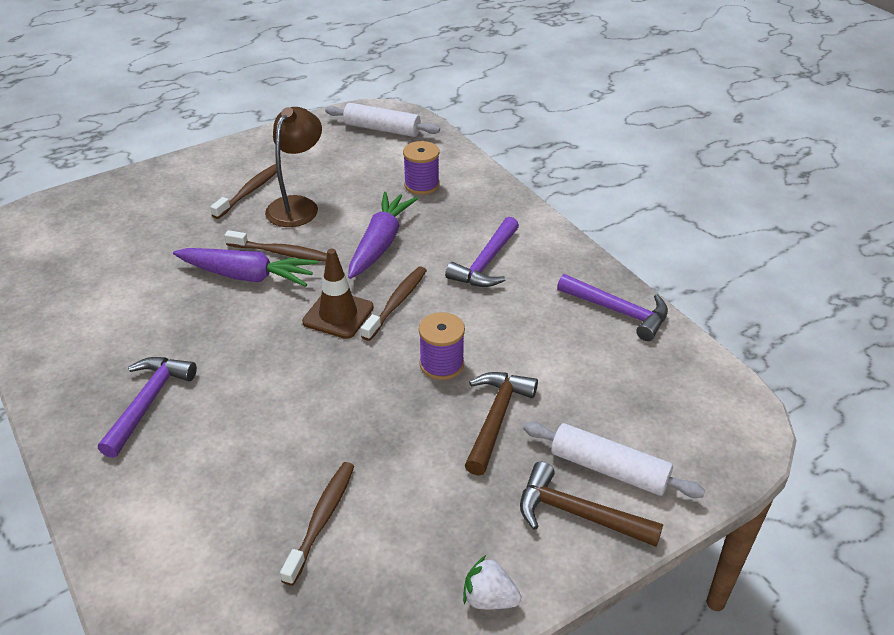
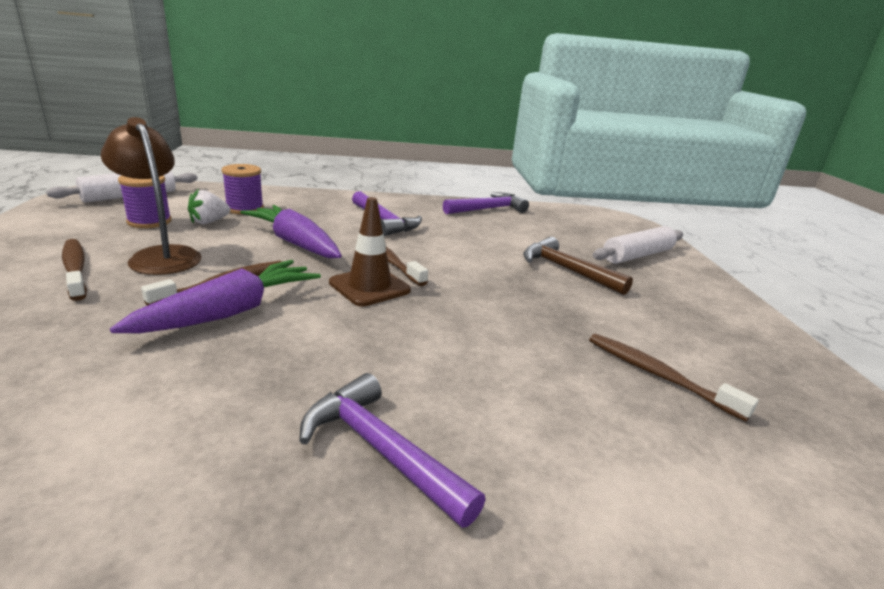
camera: 65 degrees left, 15 degrees down
(441, 364) = (487, 268): purple spool -> purple spool (149, 221)
(489, 599) = (760, 327): white strawberry -> white strawberry (209, 222)
(578, 514) = (677, 275): brown hammer -> none

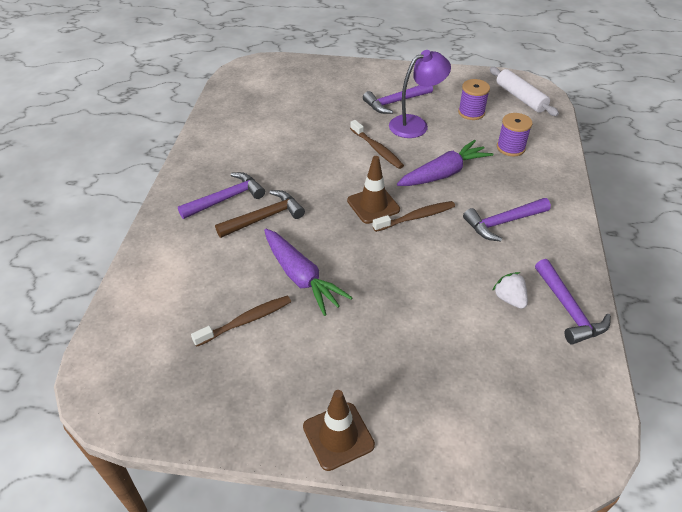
camera: 105 degrees right, 20 degrees up
(75, 269) = (395, 102): brown toothbrush -> purple hammer
(161, 256) = (415, 124): brown lamp -> purple lamp
(209, 222) = (476, 135): white strawberry -> white strawberry (509, 299)
(230, 312) = (344, 154): purple carrot -> purple carrot (301, 277)
(567, 270) = (404, 328): brown hammer -> brown hammer (264, 217)
(637, 255) = (447, 411): white rolling pin -> none
(723, 301) = (338, 436): none -> brown traffic cone

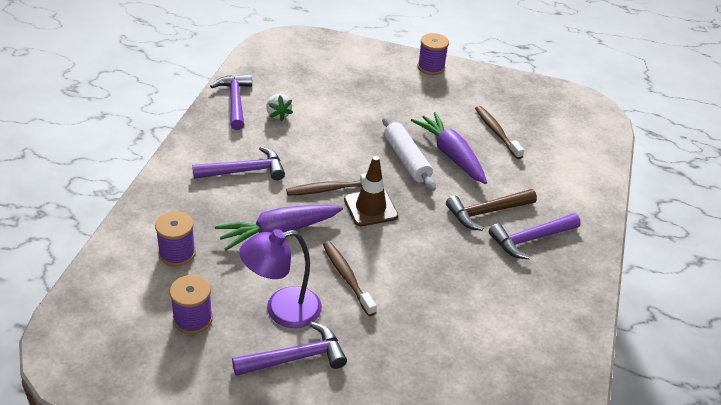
camera: 175 degrees left, 5 degrees down
(246, 321) = (496, 132): brown toothbrush -> brown toothbrush turned 90 degrees clockwise
(338, 436) = (431, 67): brown traffic cone -> purple spool
(520, 98) = (100, 336): white rolling pin -> white rolling pin (406, 159)

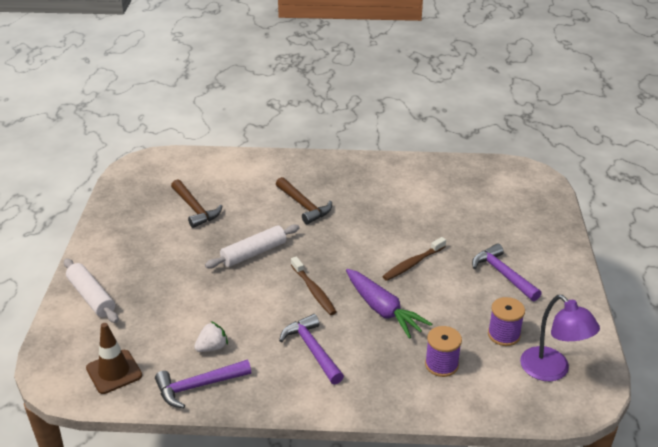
camera: 100 degrees left, 5 degrees down
(282, 310) = (465, 290): purple lamp -> purple lamp (552, 371)
(370, 208) = (327, 264): brown traffic cone -> brown traffic cone (114, 372)
(373, 61) = (91, 297): none -> white rolling pin
(431, 67) = (95, 256): purple spool -> none
(451, 155) = (237, 230): purple carrot -> none
(496, 132) = (195, 209): brown toothbrush -> brown hammer
(531, 239) = (324, 184): purple hammer -> none

